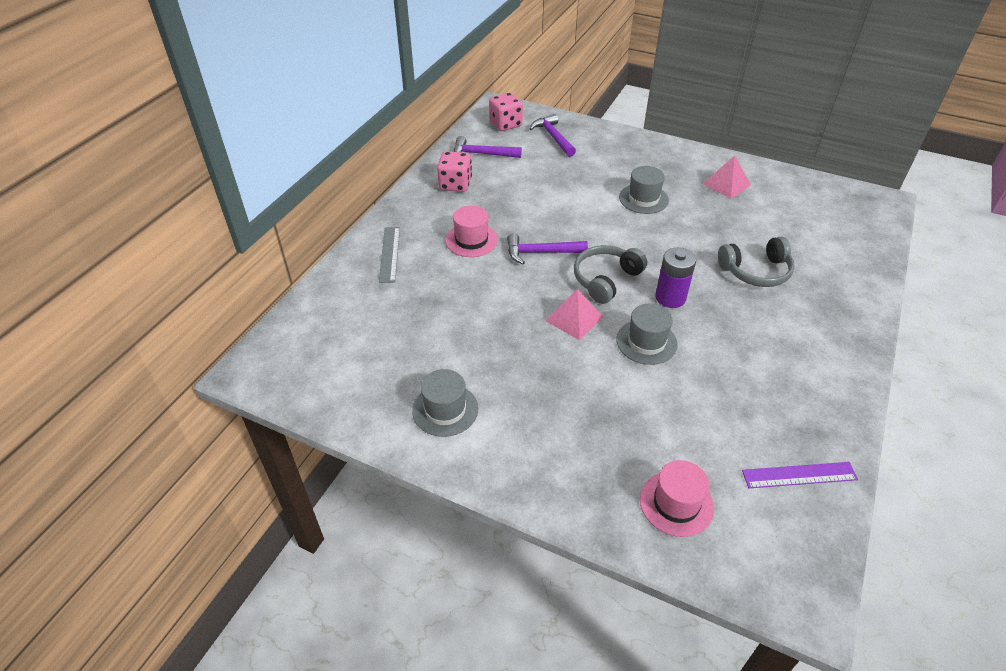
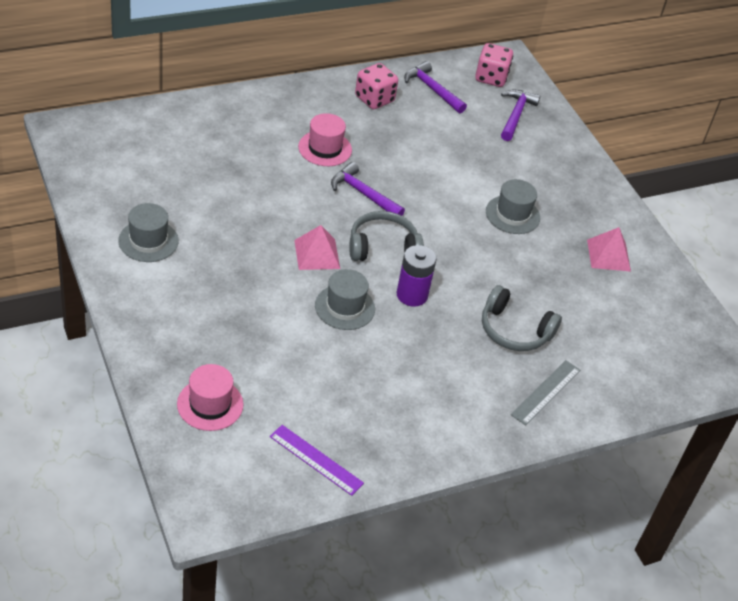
camera: 35 degrees right, 0 degrees up
(389, 254) = (252, 117): grey ruler -> grey ruler (546, 392)

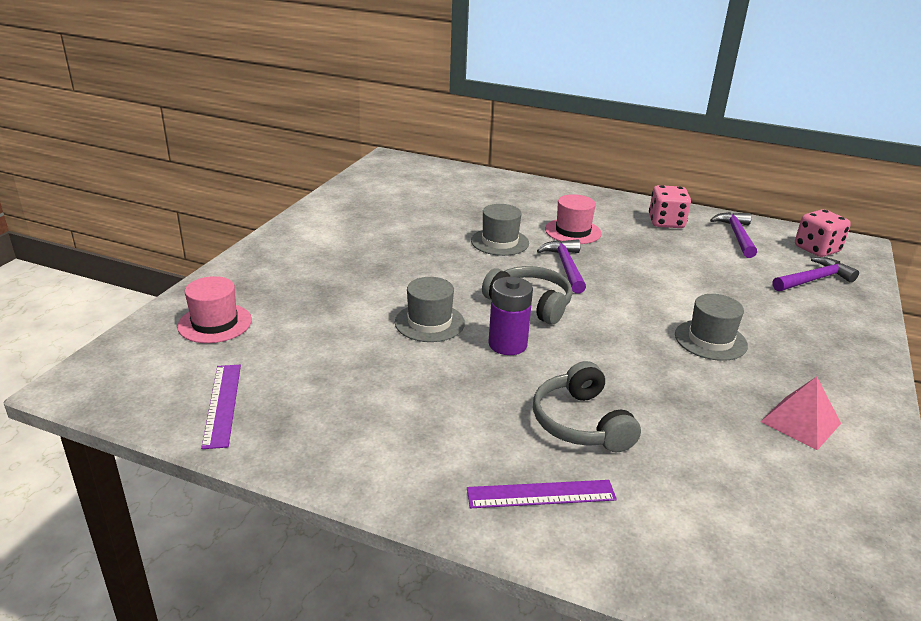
camera: 50 degrees right, 15 degrees down
(148, 241) = (344, 223): grey hat -> grey hat (499, 242)
(317, 254) = (461, 282): pink pyramid -> none
(546, 392) = (541, 494): grey ruler -> purple ruler

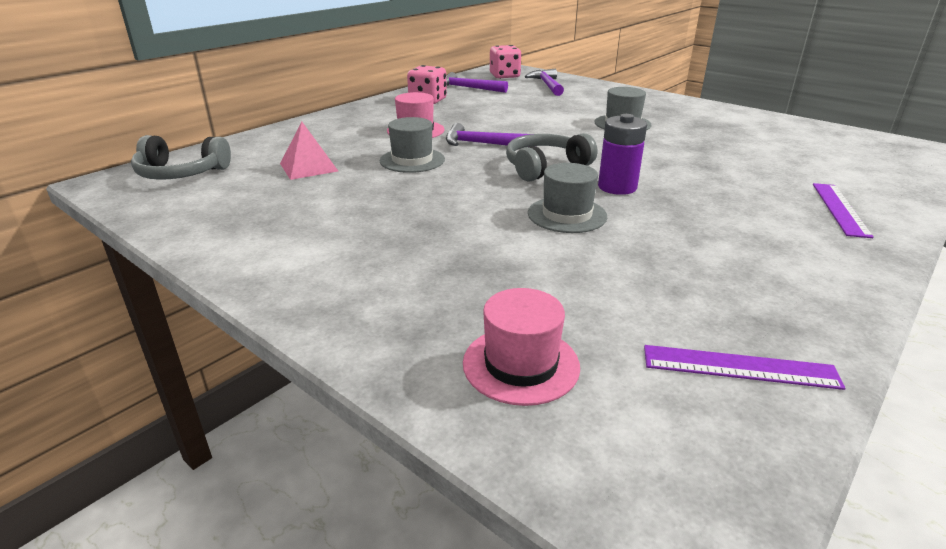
camera: 70 degrees left, 0 degrees up
(580, 423) = (739, 180): grey headphones -> grey headphones (181, 173)
(800, 422) = (726, 123): pink pyramid -> pink pyramid (309, 167)

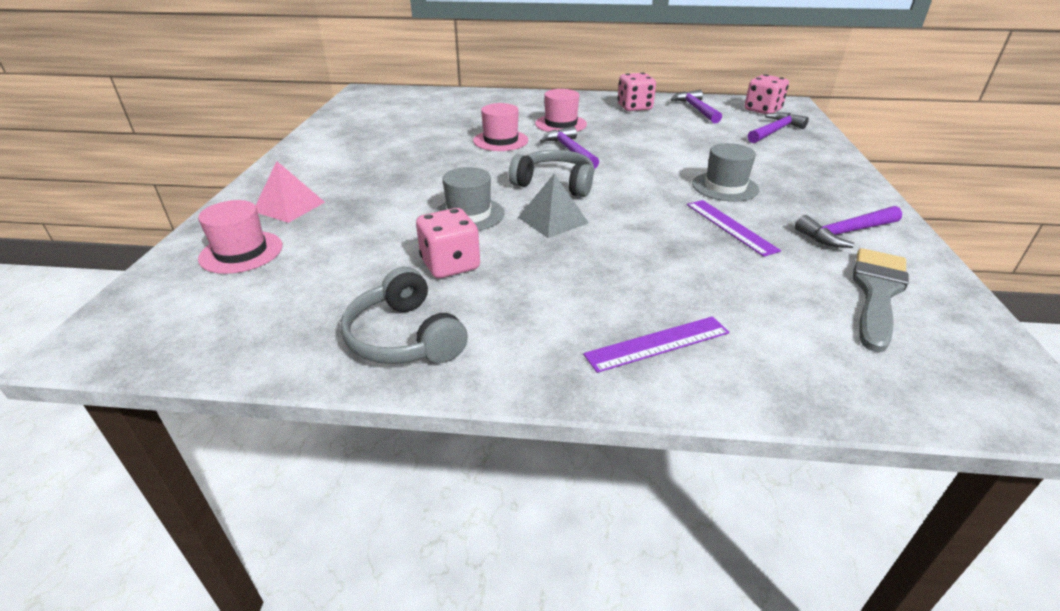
camera: 55 degrees right, 5 degrees up
(181, 173) = (396, 99): grey headphones -> grey headphones (404, 337)
(309, 167) = (446, 120): pink pyramid -> pink pyramid (289, 206)
(412, 160) = (500, 140): grey hat -> pink hat
(617, 187) = (553, 220): purple battery -> grey pyramid
(665, 248) = (450, 265): none -> pink dice
(723, 120) = (845, 233): none -> purple hammer
(739, 367) = (281, 328): purple ruler -> purple ruler (730, 227)
(804, 139) = (877, 293): none -> grey brush

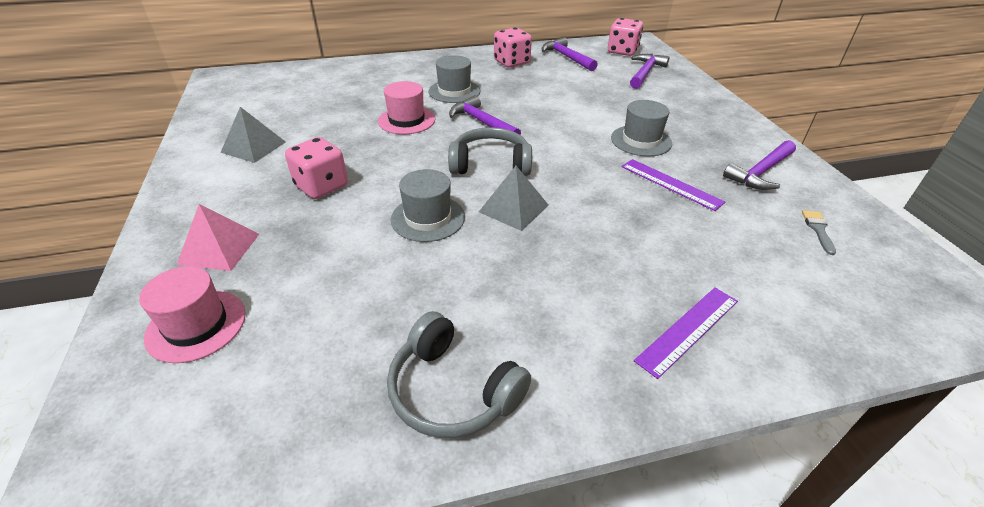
camera: 20 degrees left, 5 degrees up
(359, 143) = (253, 147): none -> grey pyramid
(450, 265) = (446, 286): pink dice -> pink dice (321, 186)
(560, 124) = (454, 91): pink hat -> grey hat
(877, 293) = (818, 230): grey brush -> grey brush, size x0.45

